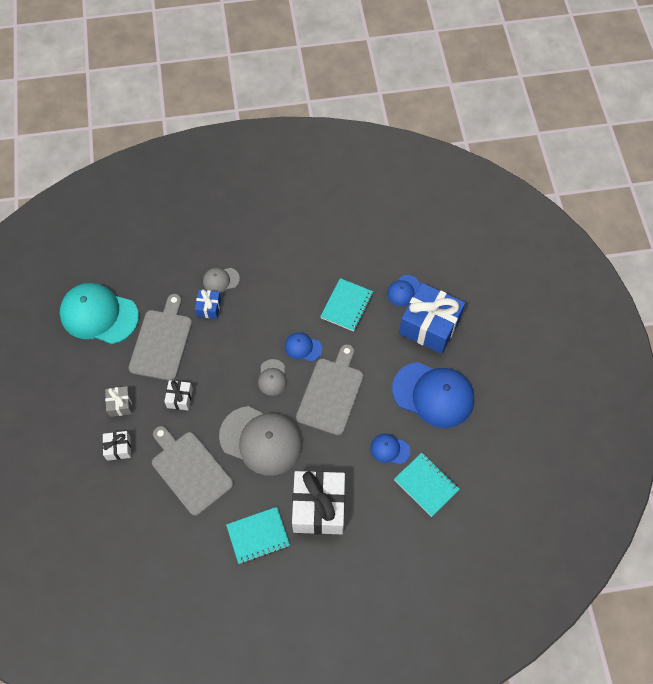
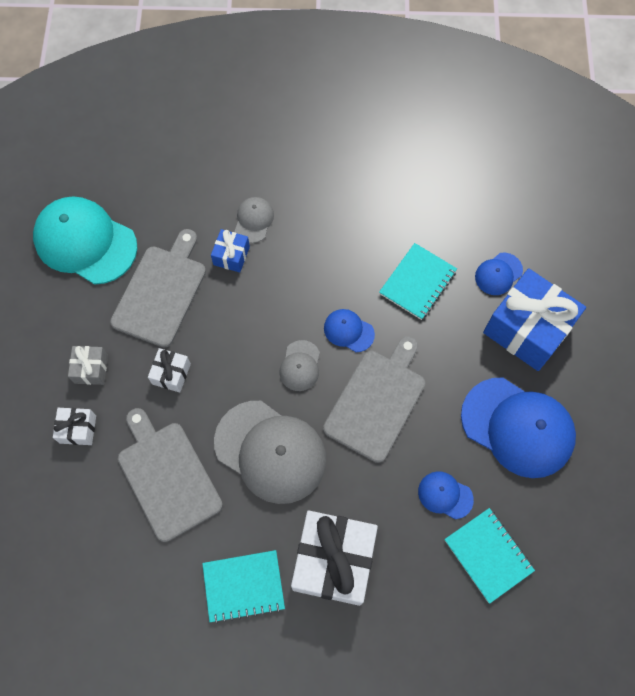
camera: 10 degrees right, 5 degrees up
(221, 280) = (254, 220): grey cap -> grey cap turned 105 degrees clockwise

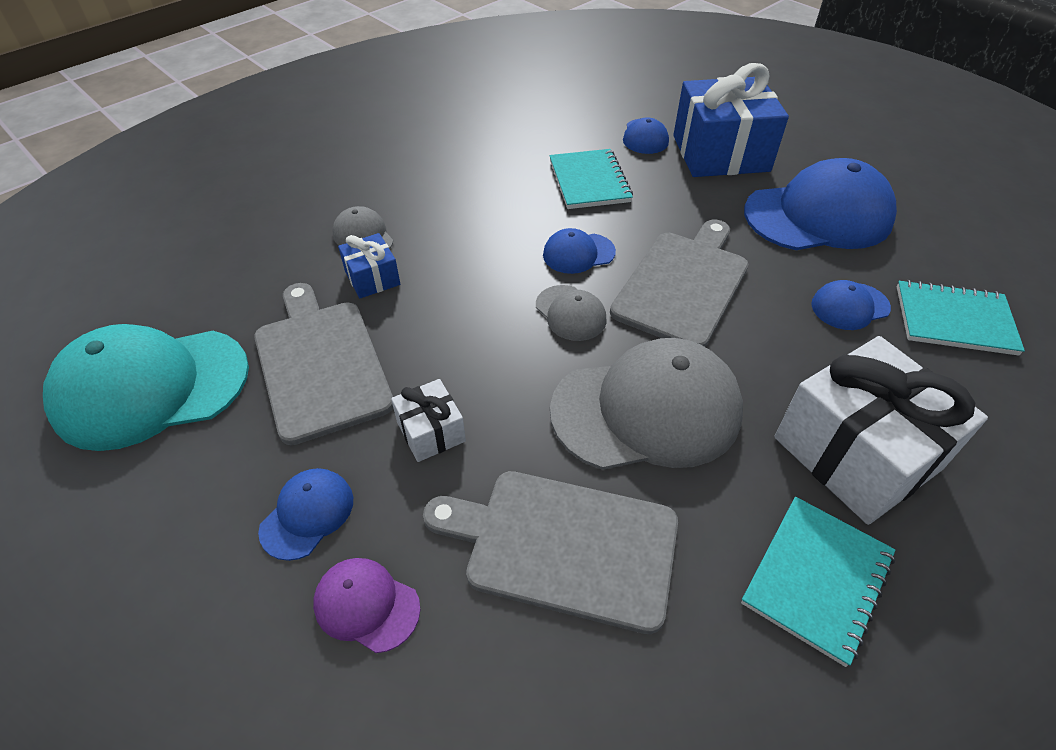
camera: 45 degrees left, 20 degrees down
(78, 429) = (366, 605): white gift -> purple cap
(91, 369) = (307, 514): grey gift -> blue cap
(377, 401) = (683, 284): grey cutting board -> grey cutting board turned 45 degrees clockwise

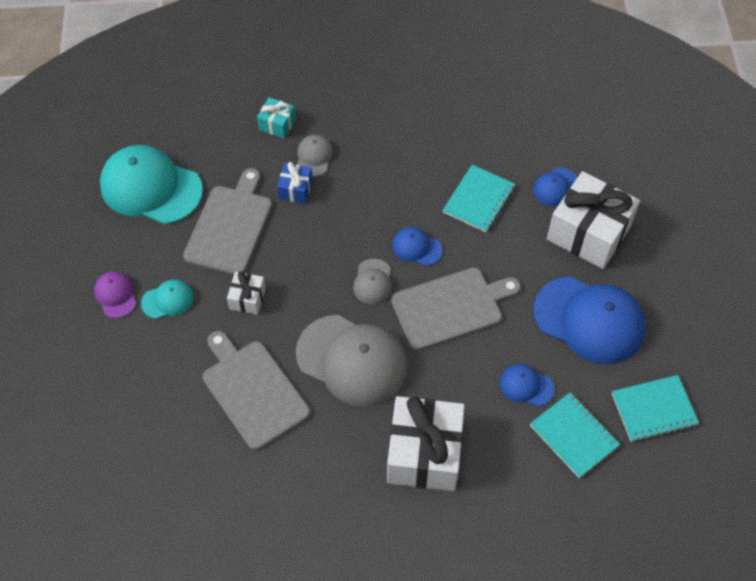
camera: 40 degrees right, 10 degrees up
(283, 231) = (277, 124): none -> turquoise gift
(307, 514) = (168, 300): blue cap -> turquoise cap
(366, 605) = (160, 355): purple cap -> purple cap (115, 295)
(720, 153) = (588, 233): blue gift -> white gift
(816, 579) = (338, 483): turquoise notebook -> turquoise notebook (653, 409)

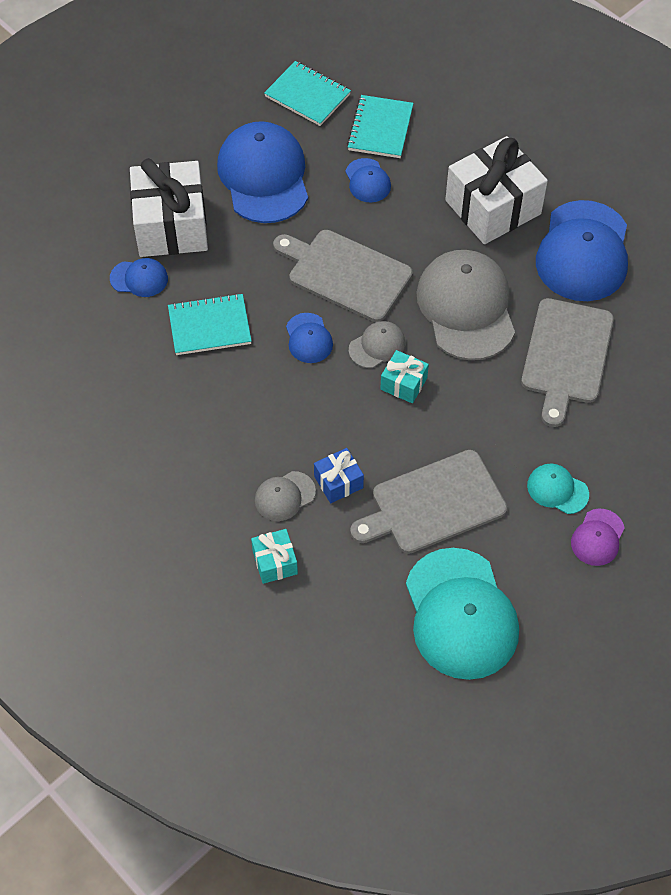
camera: 130 degrees left, 0 degrees up
(247, 298) = (490, 428): white gift -> none
(325, 482) = (583, 251): none -> blue cap
(329, 275) = (403, 384): none -> turquoise gift

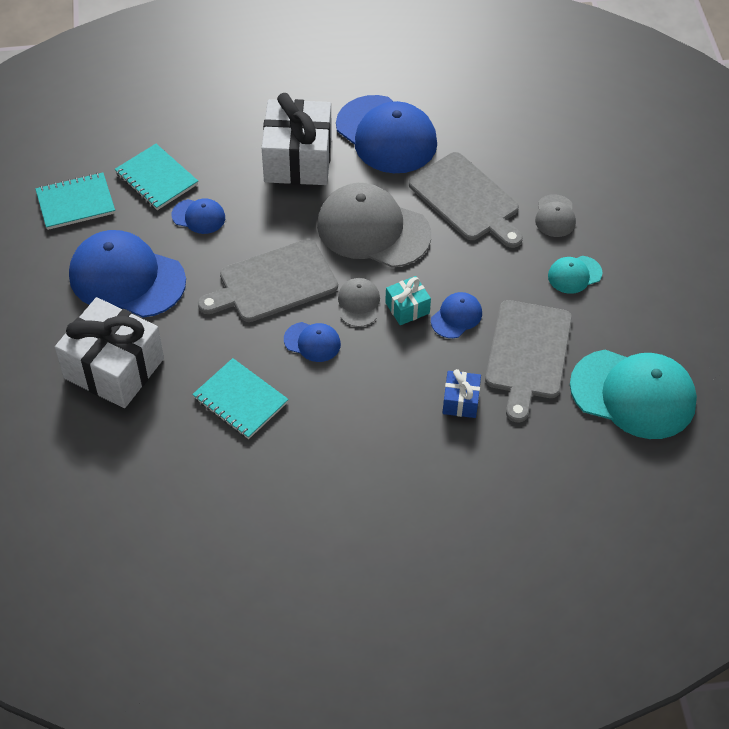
camera: 55 degrees left, 5 degrees down
(139, 278) = (146, 421): blue cap -> blue cap (456, 317)
(209, 326) = (240, 400): turquoise notebook -> turquoise notebook turned 75 degrees counterclockwise
(275, 562) = (499, 485): turquoise gift -> none
(284, 496) = (445, 444): grey cap -> grey cap (555, 216)
(597, 537) = (631, 276): purple cap -> none

